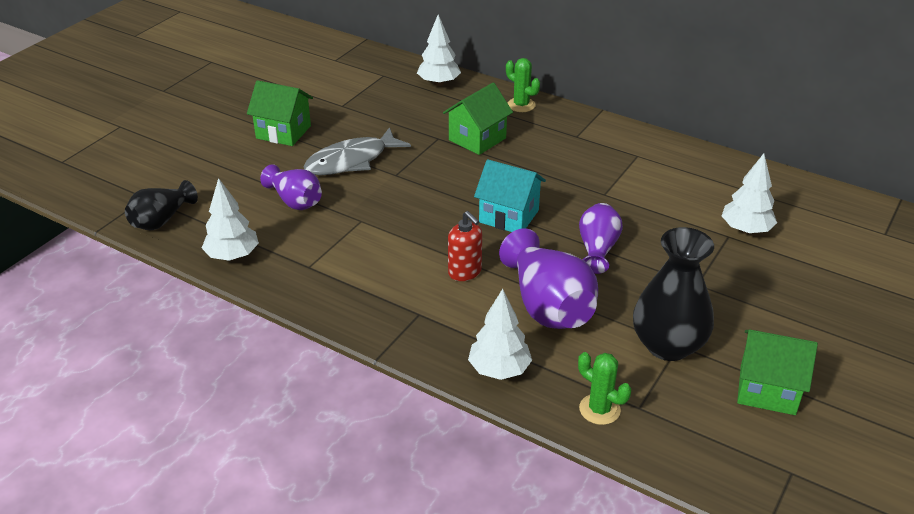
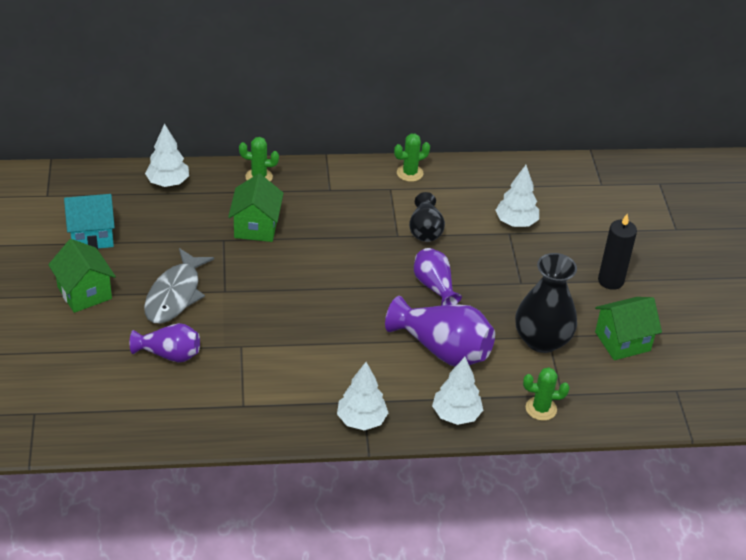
camera: 40 degrees left, 5 degrees up
(161, 220) = (75, 426): black vase -> black vase (425, 230)
(232, 256) = (173, 427): white tree -> white tree (361, 420)
(283, 132) = (84, 293): green house -> green house turned 75 degrees clockwise
(465, 272) = (362, 351): red soap dispenser -> none
(509, 216) = (348, 288): turquoise house -> turquoise house (92, 235)
(670, 150) = (410, 173): none -> green cactus
(810, 325) = (610, 281): none -> black candle

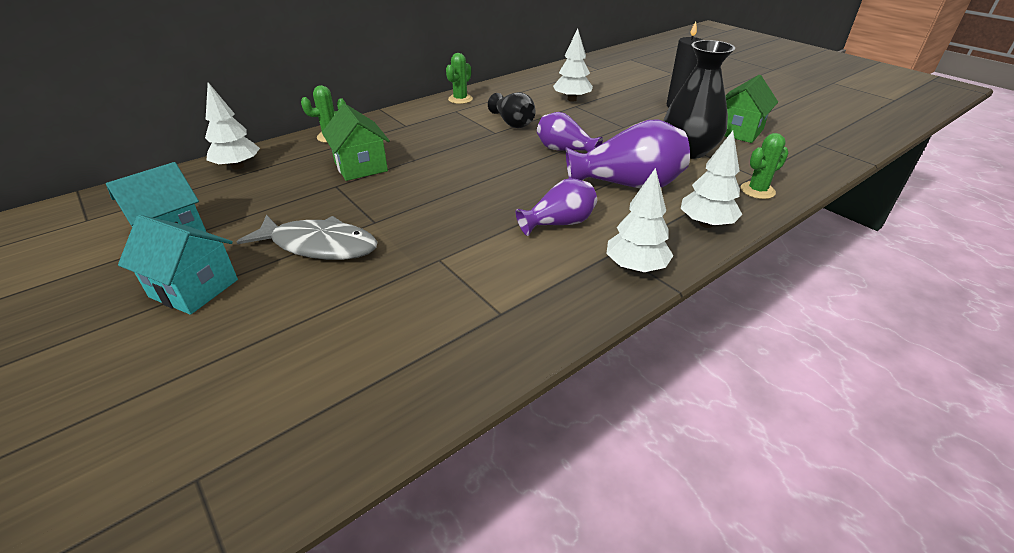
camera: 30 degrees left, 5 degrees down
(84, 293) = (194, 288): green house -> turquoise house
(169, 354) = (360, 303): purple vase -> purple vase (559, 223)
(175, 294) = (319, 245): grey fish -> grey fish turned 60 degrees counterclockwise

